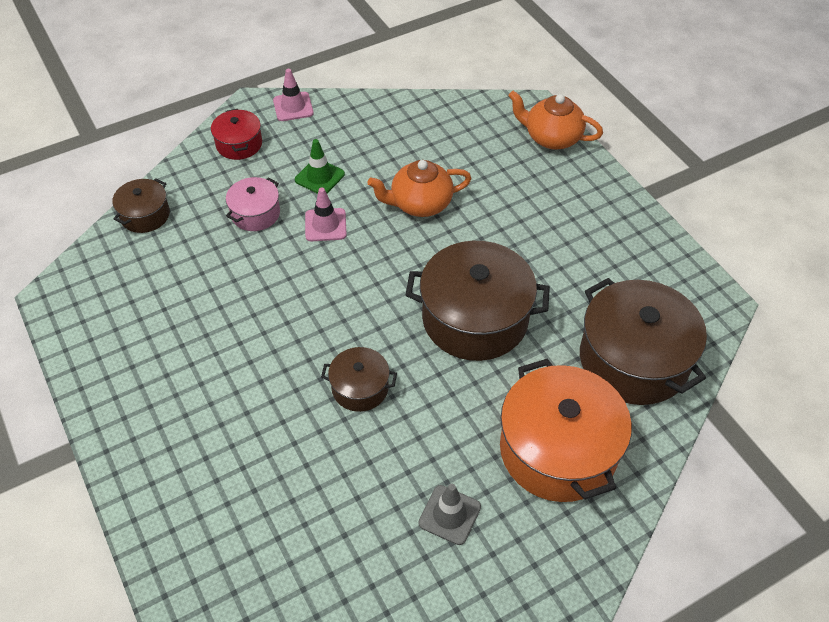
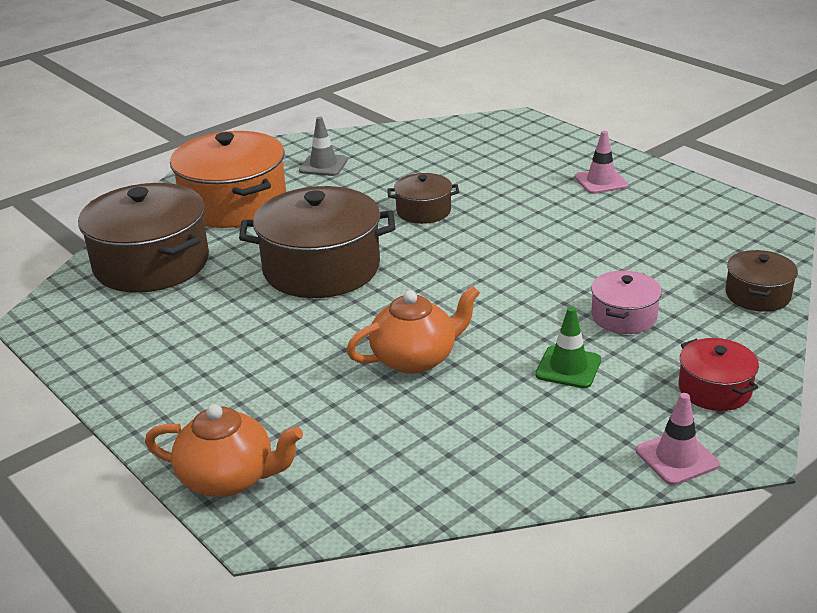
camera: 170 degrees right, 20 degrees down
(325, 225) = (528, 319): pink traffic cone -> pink traffic cone (601, 181)

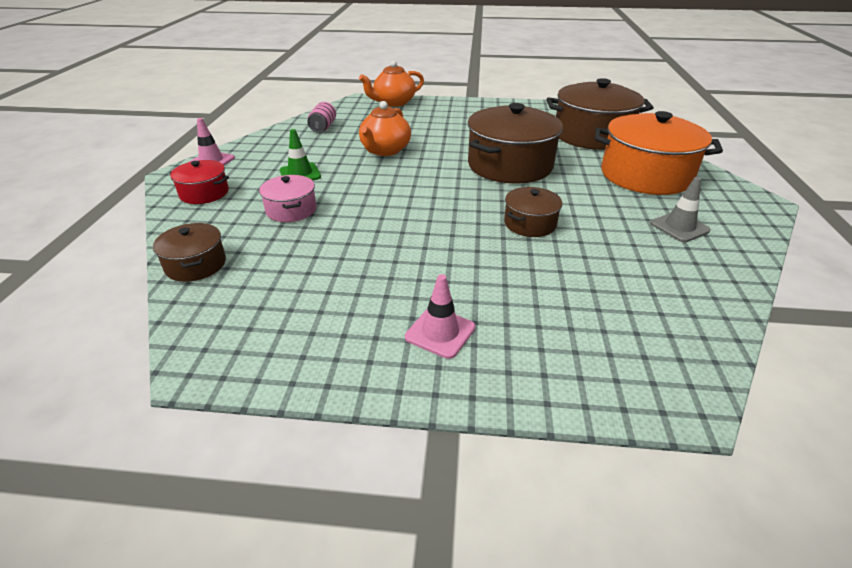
camera: 135 degrees right, 5 degrees up
(435, 463) = (323, 127): none -> pink can

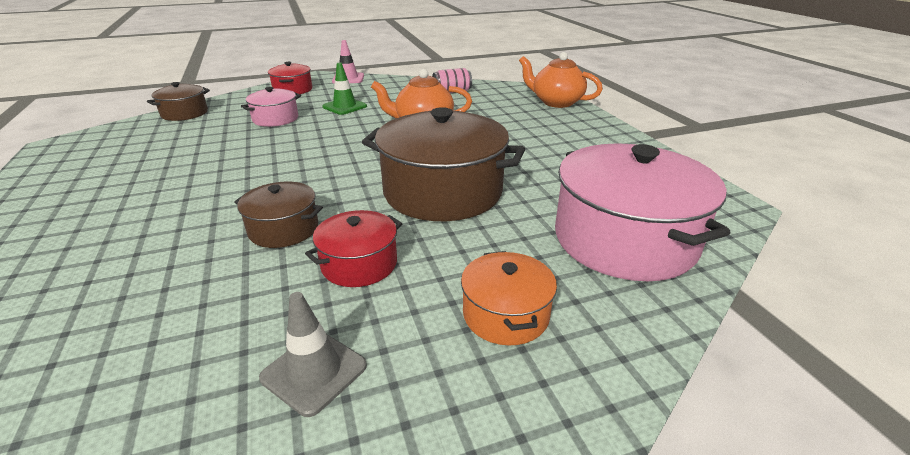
camera: 65 degrees right, 5 degrees down
(440, 332) = (64, 216): pink traffic cone -> none
(586, 203) = (359, 264): none -> red pot
(592, 135) = (624, 239): brown pot -> pink pot
(645, 175) = (505, 314): orange pot -> orange pot, size x0.51

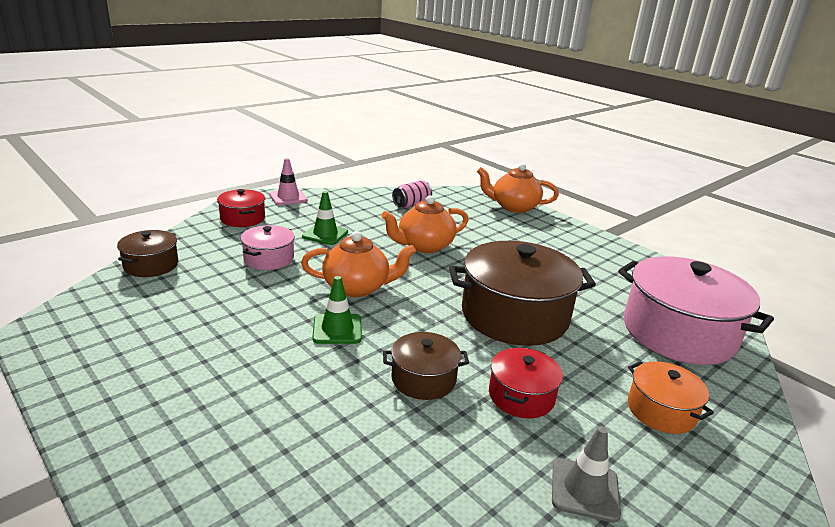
camera: 25 degrees left, 5 degrees down
(261, 177) = (337, 329): none -> green traffic cone
(320, 148) = (357, 287): none -> orange teapot

